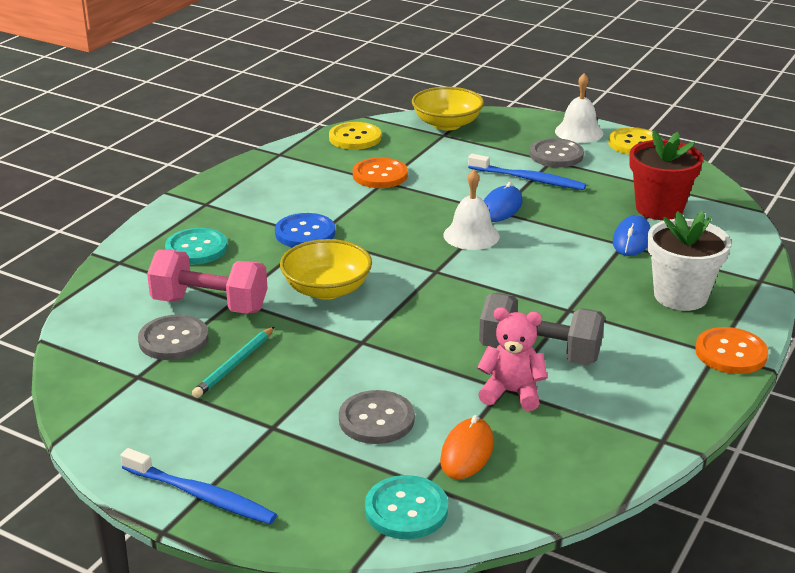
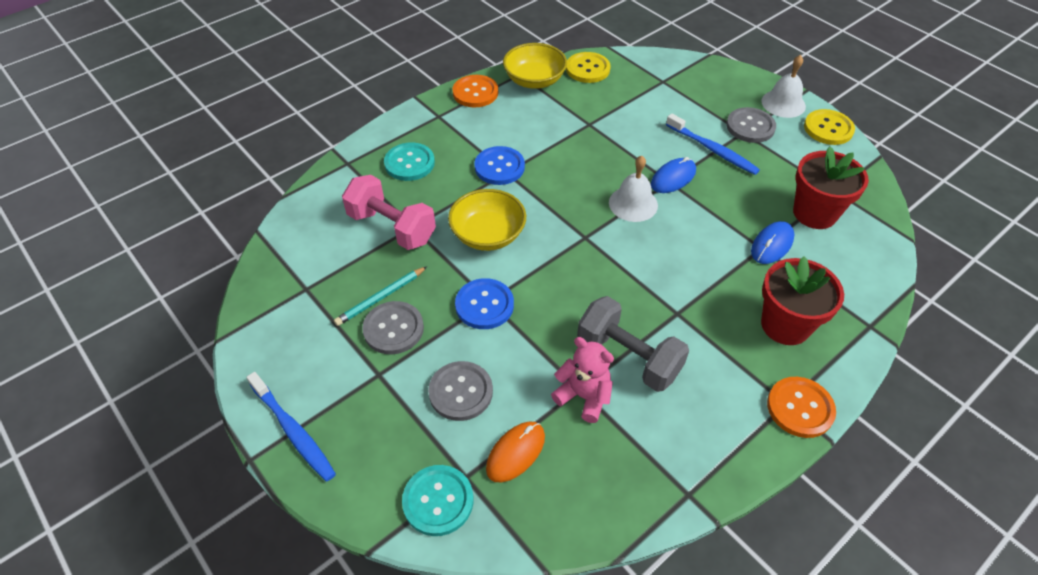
camera: 20 degrees right, 20 degrees up
(173, 340) = (348, 257): grey button -> grey button (393, 329)
(359, 346) = (484, 305): none -> blue button
(380, 175) = (589, 116): orange button -> orange button (475, 92)
(447, 124) = (671, 69): yellow bowl -> yellow bowl (534, 80)
(680, 296) = (785, 325): white flower pot -> red flower pot

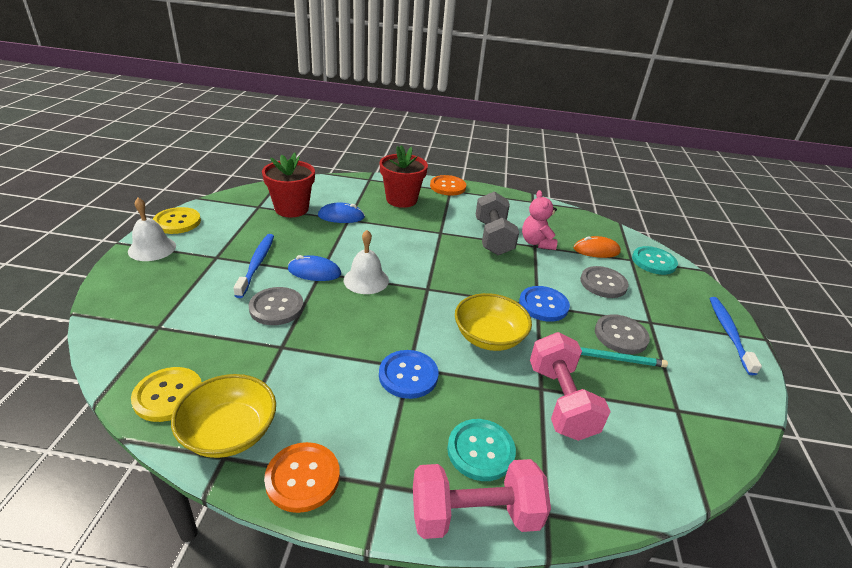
camera: 135 degrees left, 15 degrees down
(382, 137) = (474, 515): none -> pink dumbbell
(750, 126) = (204, 255): grey button -> grey button (276, 307)

